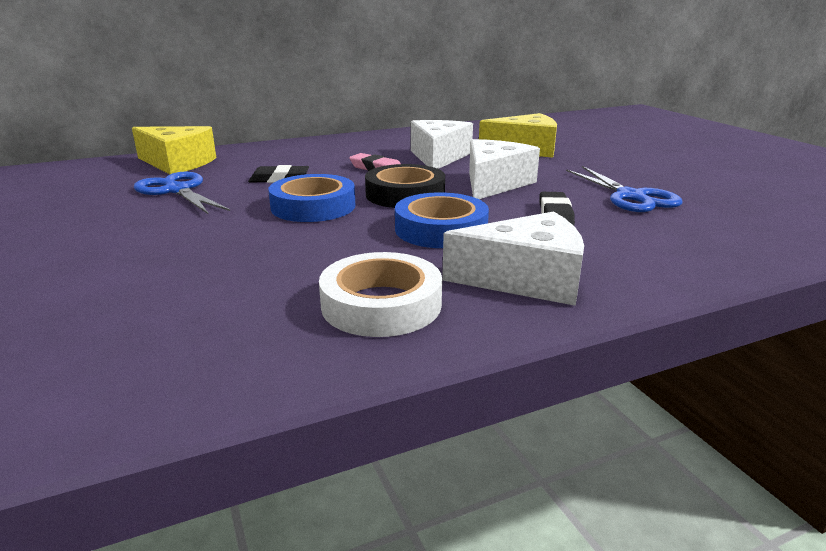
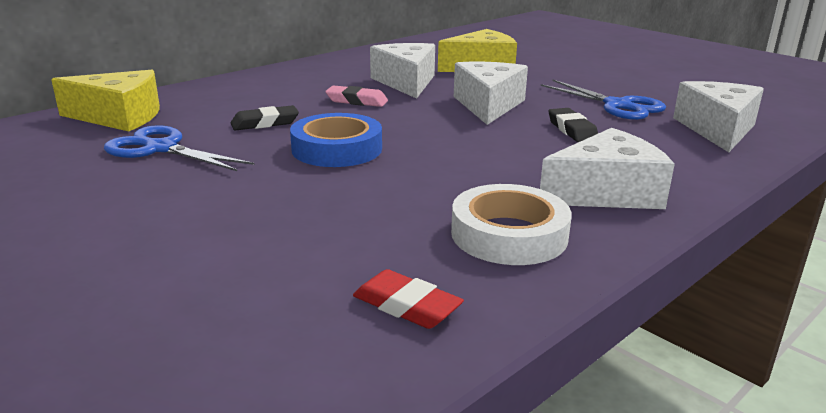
camera: 20 degrees left, 0 degrees up
(212, 353) = (407, 306): none -> red eraser
(405, 194) = (416, 125): black tape -> none
(441, 229) = (487, 157): blue tape -> none
(725, 232) = (717, 129): none -> white cheese

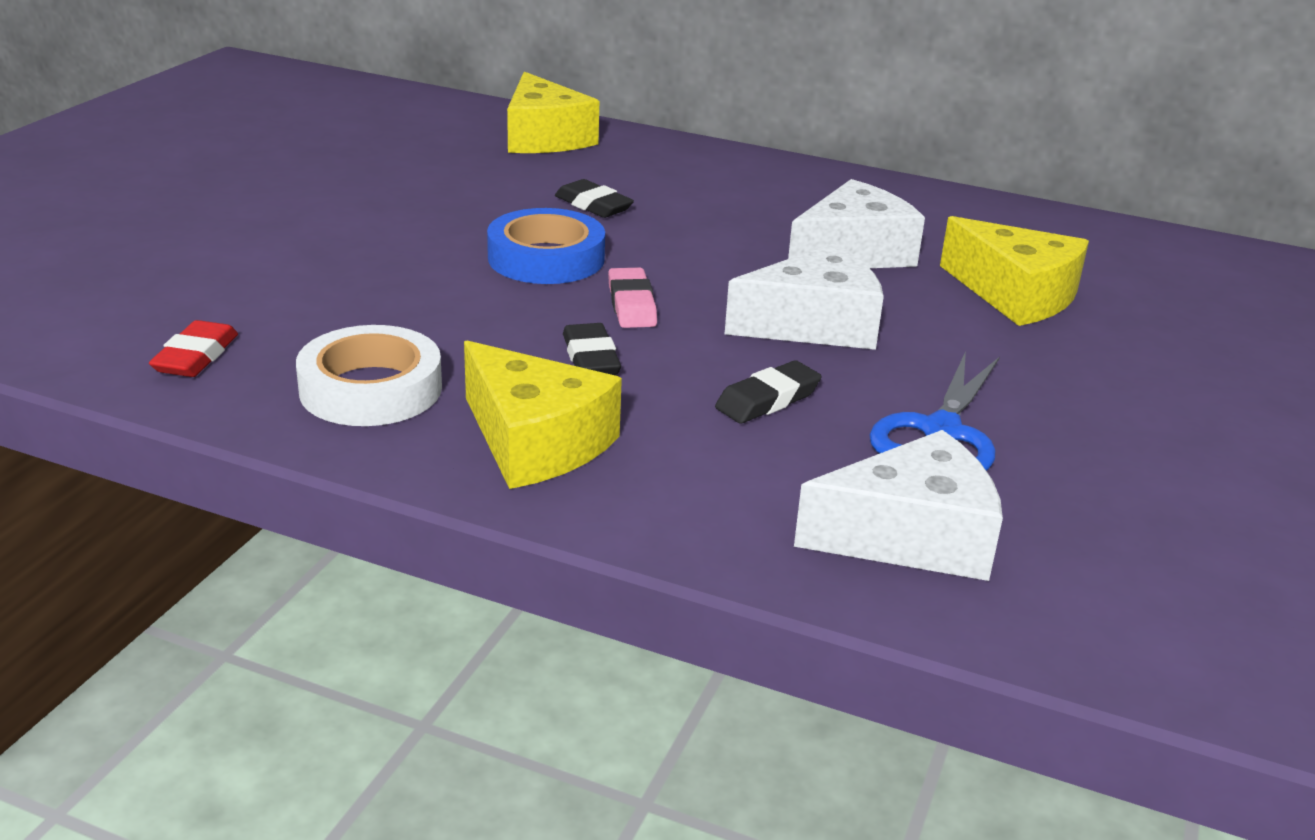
camera: 65 degrees right, 5 degrees up
(161, 149) = (473, 178): blue scissors -> none
(356, 101) = (729, 237): pink eraser -> pink eraser (631, 305)
(498, 160) = (591, 358): none -> black eraser
(606, 193) = (535, 442): white cheese -> yellow cheese

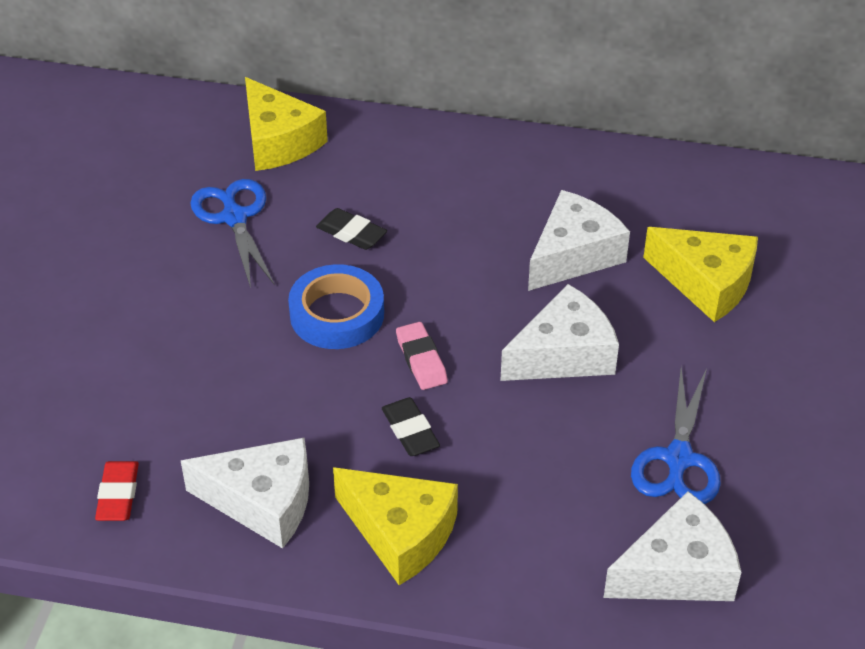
camera: 10 degrees left, 15 degrees up
(371, 389) = (262, 502): white tape -> white cheese
(466, 179) = (234, 218): none -> blue scissors
(767, 400) = (550, 450): black eraser -> none

